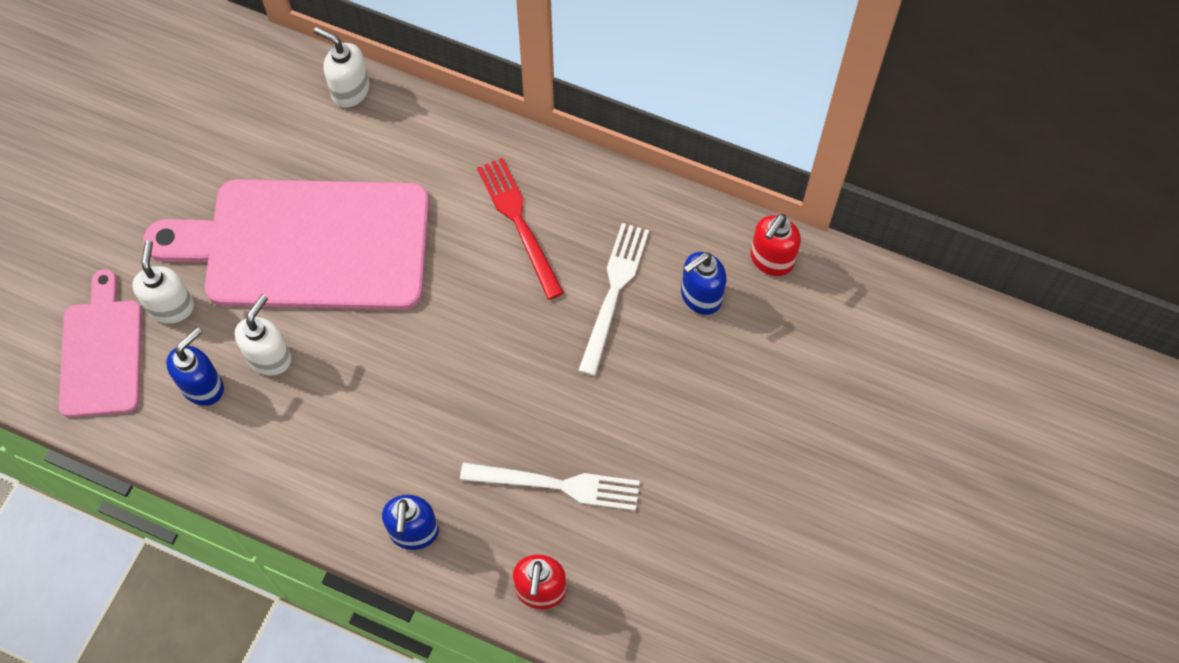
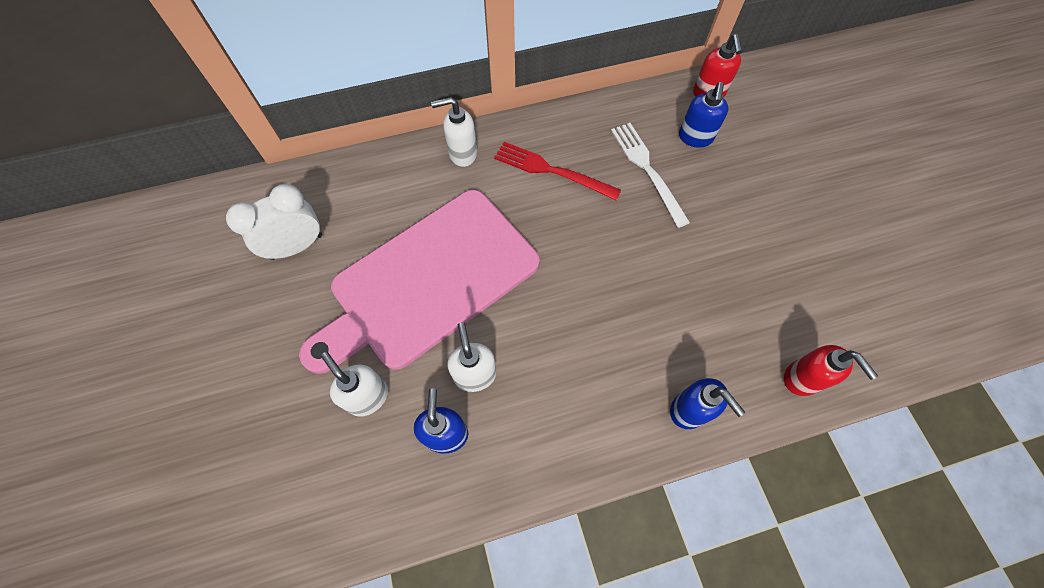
camera: 40 degrees left, 0 degrees up
(102, 352) = (342, 474): pink cutting board -> none
(226, 126) = (296, 246): none -> white clock
(350, 91) = (365, 168): white soap dispenser -> white soap dispenser (462, 154)
(557, 485) = (739, 304): white fork -> none

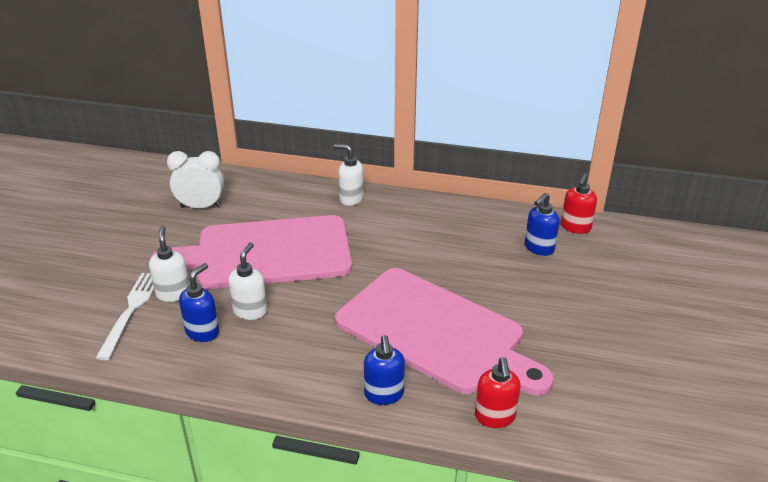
camera: 30 degrees right, 30 degrees down
(552, 171) = (406, 228): red fork -> none
(647, 170) = (481, 252): white fork -> white fork (131, 311)
(678, 301) = (435, 332): none -> pink cutting board

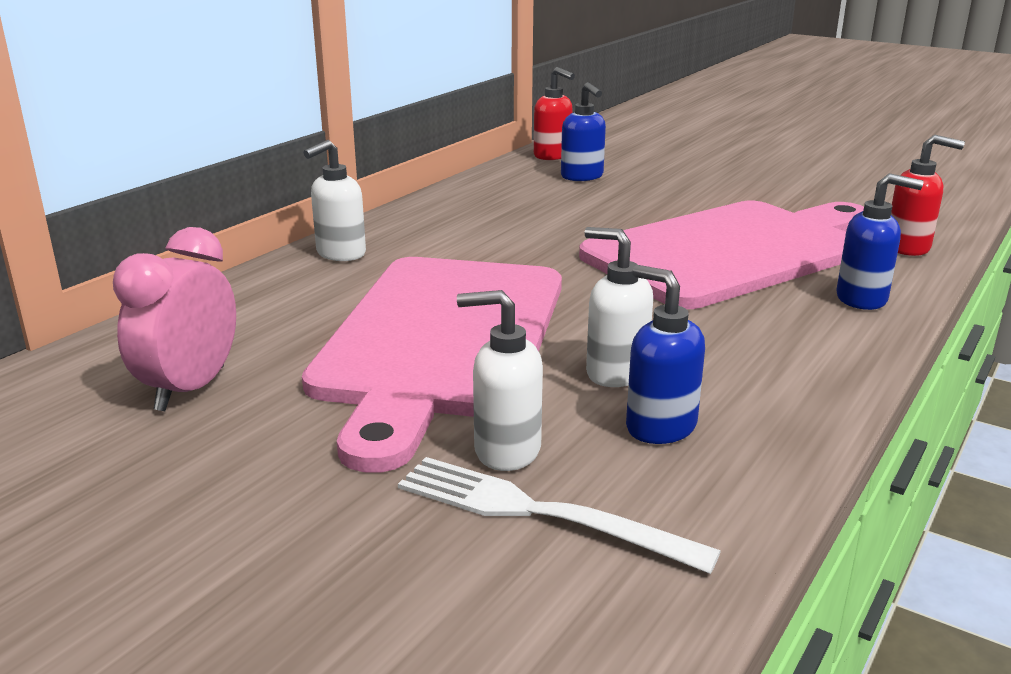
camera: 70 degrees left, 10 degrees down
(201, 207) = (190, 389): white clock -> pink clock

